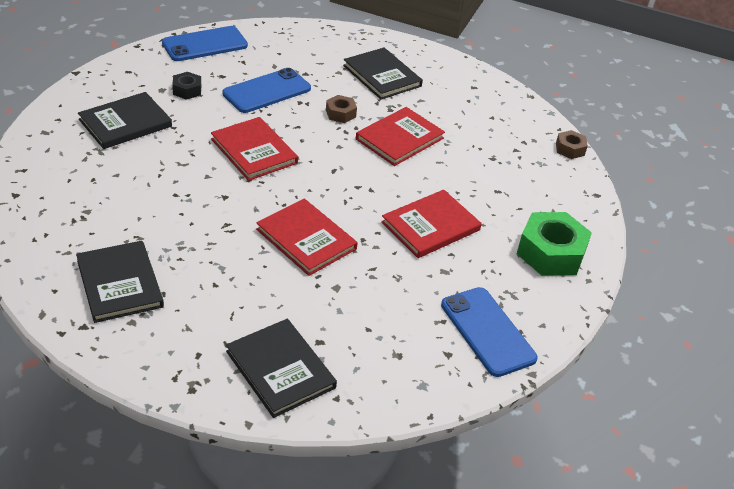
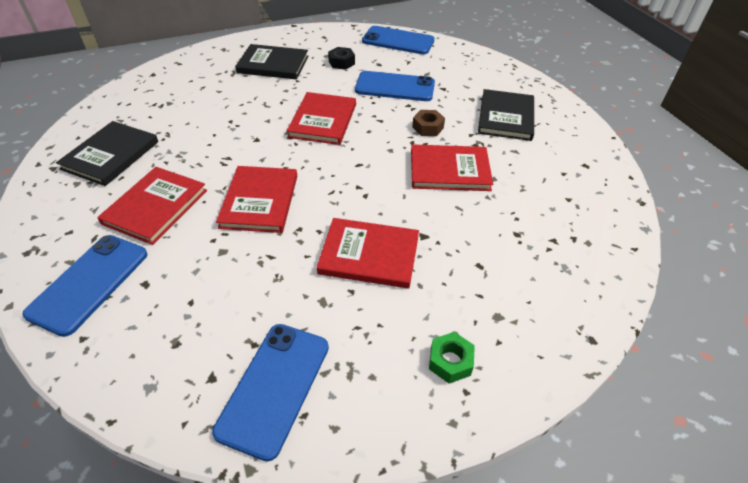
camera: 50 degrees right, 5 degrees up
(235, 293) = (155, 207): none -> red book
(280, 369) = (89, 283): black book -> blue phone
(550, 253) = (450, 361): green nut -> green nut, size x0.51
(570, 149) = (620, 274): brown nut -> none

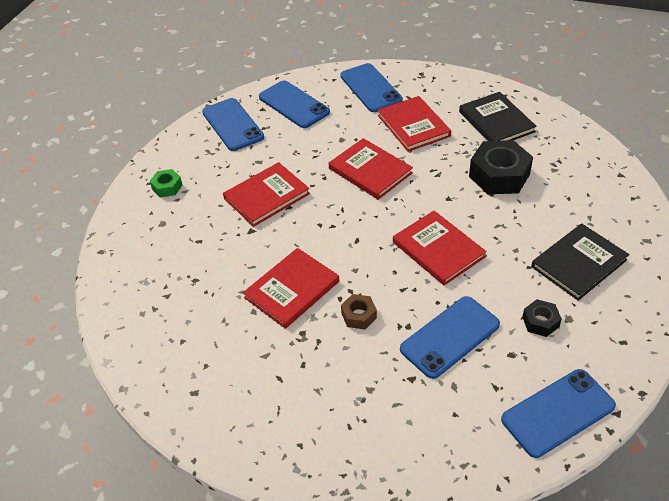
camera: 135 degrees right, 0 degrees up
(178, 345) = (293, 105): none -> blue phone
(200, 125) = (499, 175): none -> black nut
(506, 117) = (313, 392): black book -> none

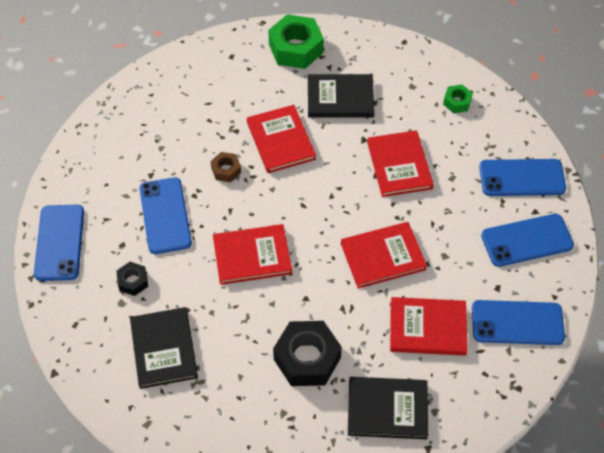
camera: 115 degrees right, 10 degrees up
(152, 336) = (296, 48): none -> green nut
(207, 268) = (340, 98): none -> black book

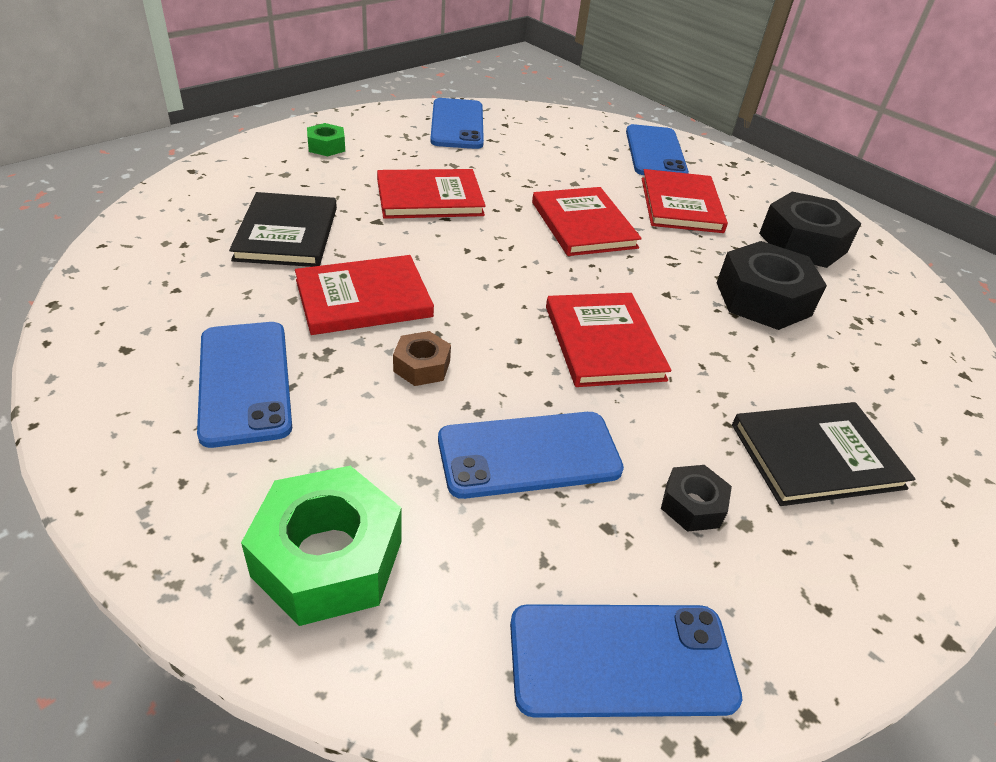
camera: 95 degrees left, 15 degrees down
(296, 48) = (149, 269): green nut -> green nut (328, 558)
(387, 409) = (802, 243): black book -> black nut
(527, 240) = (546, 133): blue phone -> blue phone (244, 382)

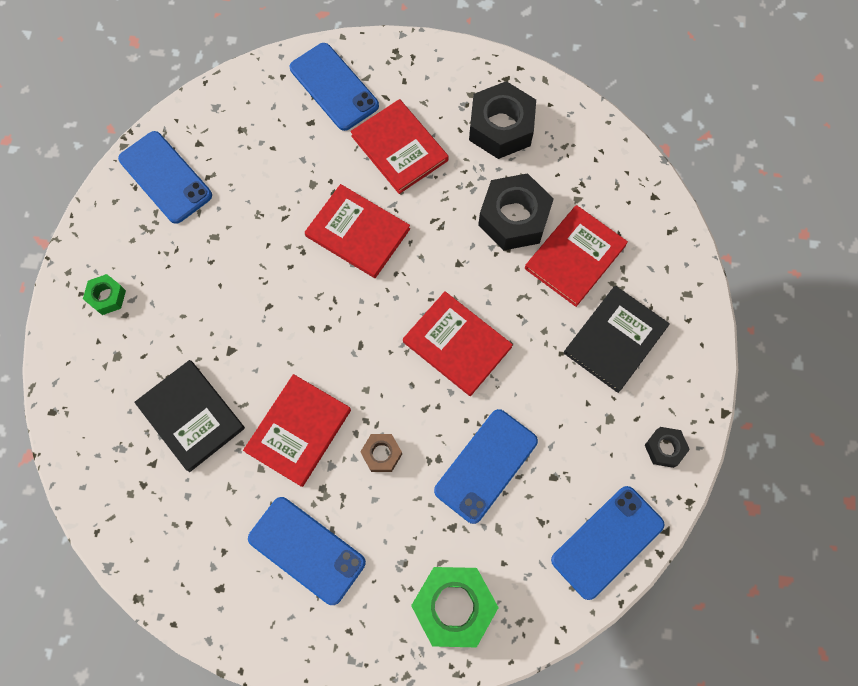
camera: 35 degrees left, 30 degrees up
(429, 198) = (237, 293): red book -> red book (575, 257)
(692, 505) = (580, 428): black nut -> black nut (664, 448)

